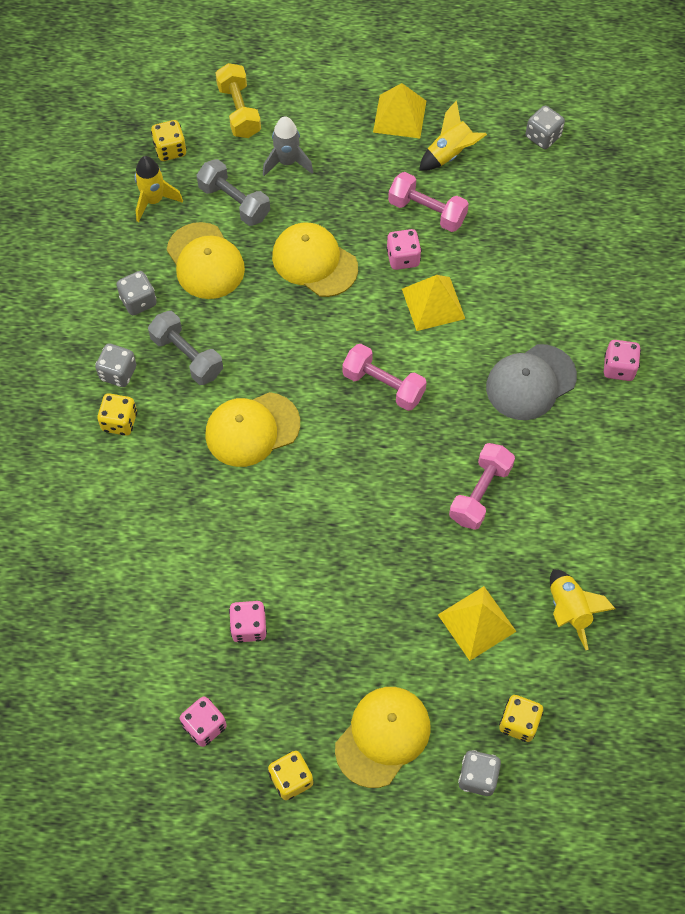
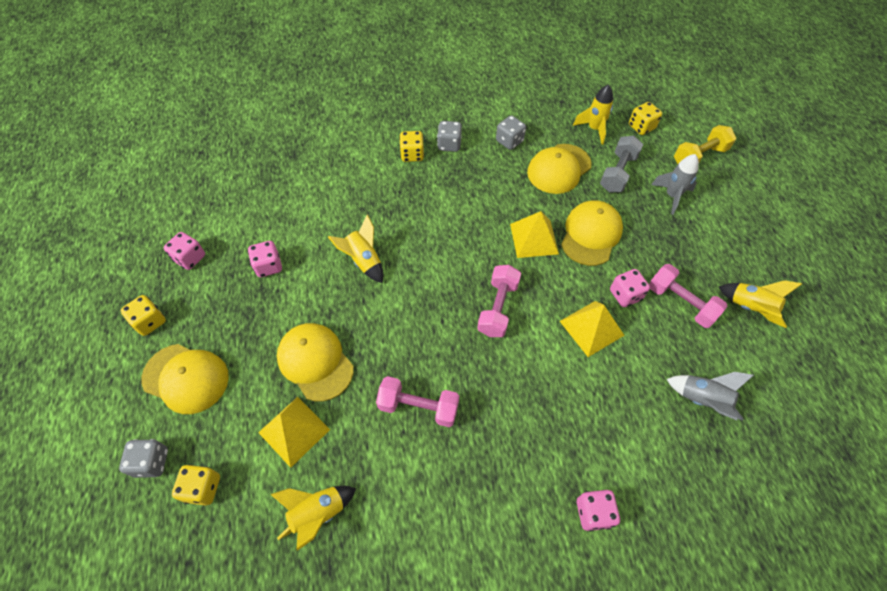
camera: 75 degrees right, 5 degrees down
(187, 356) = (476, 178): grey dumbbell -> none
(252, 429) = (429, 230): yellow cap -> yellow cap (315, 362)
(275, 513) = (364, 261): none -> yellow rocket
(399, 116) = (764, 261): yellow pyramid -> yellow pyramid (534, 238)
(427, 212) = (680, 303): pink dumbbell -> pink dumbbell turned 60 degrees counterclockwise
(530, 382) = (545, 428): grey cap -> none
(535, 238) = (702, 400): none -> grey rocket
(543, 137) = (820, 383): grey dice -> none

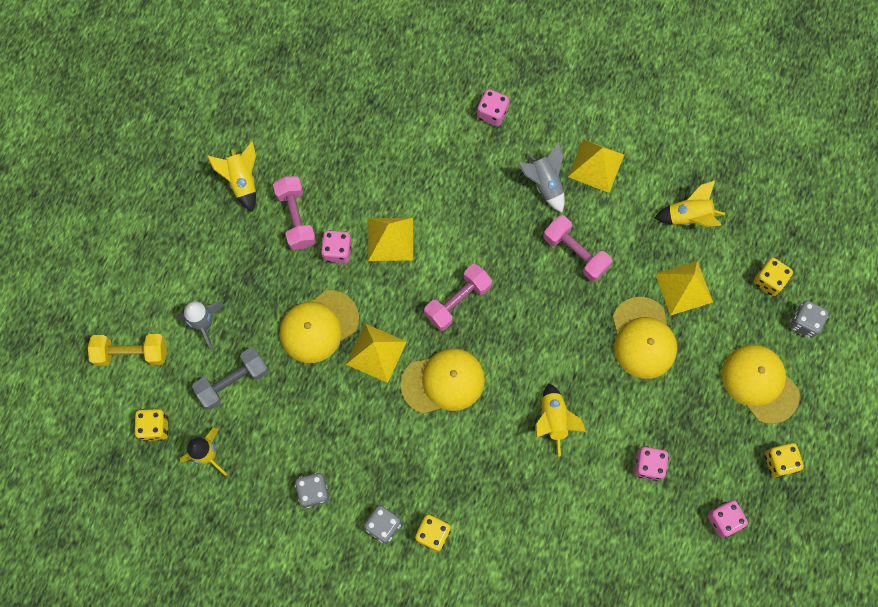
camera: 150 degrees left, 15 degrees up
(448, 516) = (596, 165): none -> yellow pyramid
(559, 169) = (289, 422): yellow cap -> yellow cap (443, 382)
(702, 400) = (350, 138): grey rocket -> grey rocket (544, 184)

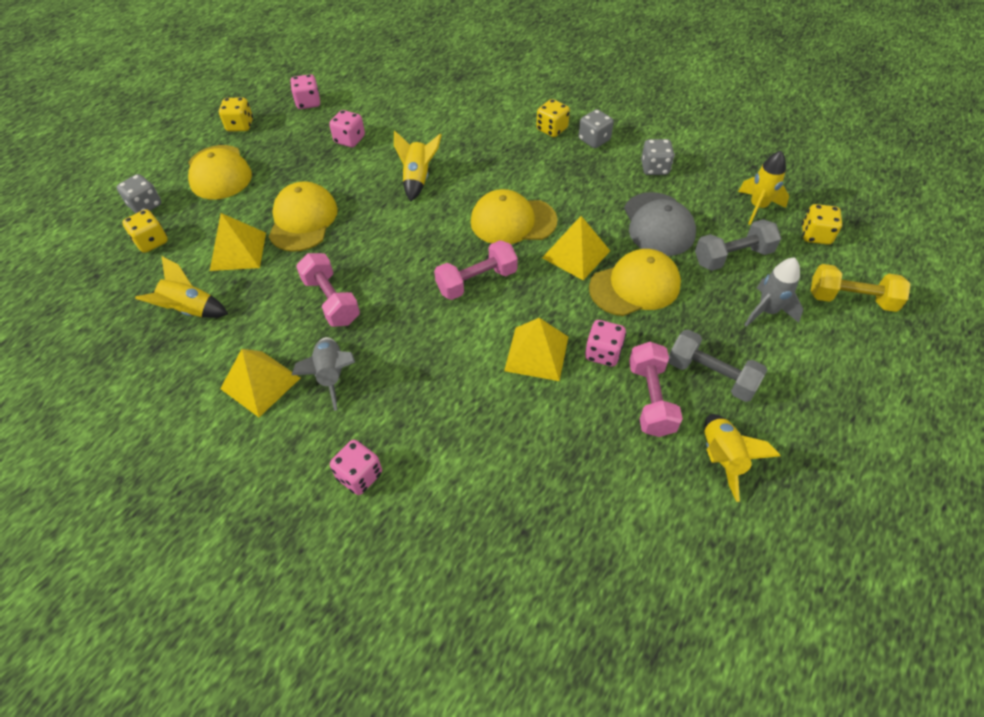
camera: 165 degrees left, 20 degrees down
(251, 248) = (711, 376): none -> grey dumbbell
(304, 408) = (658, 224): none -> grey cap

